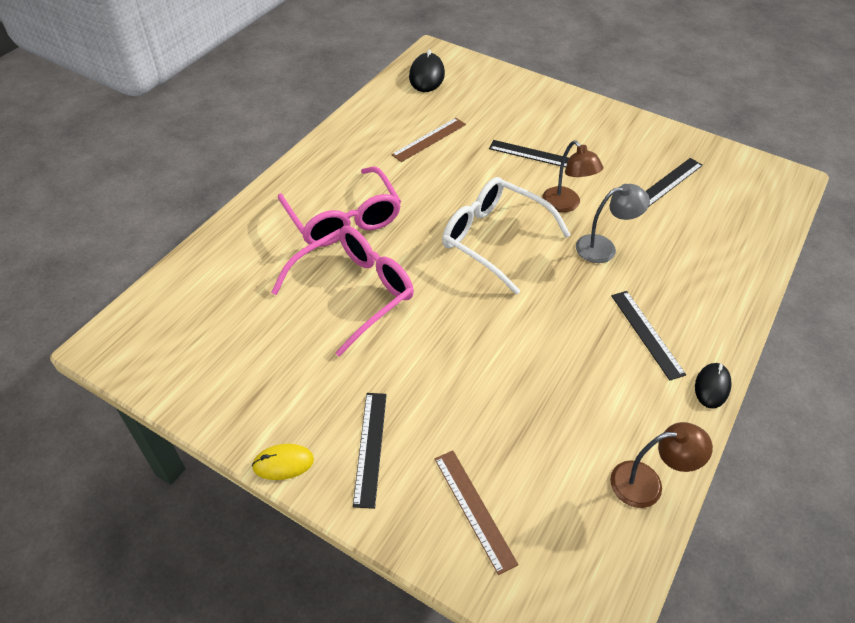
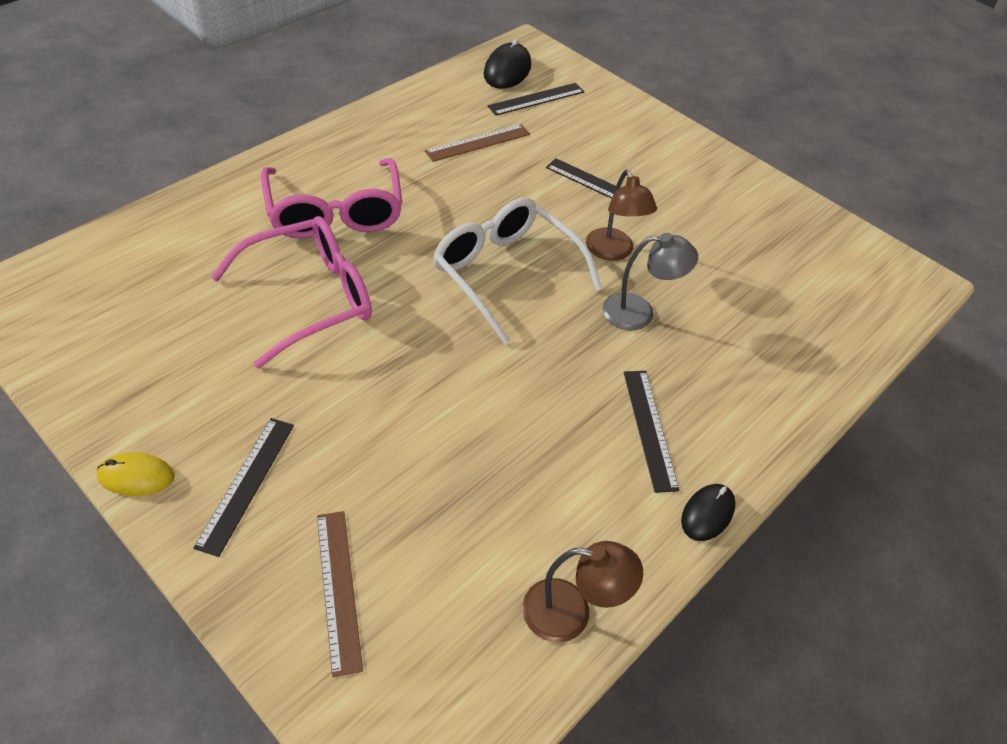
camera: 10 degrees right, 0 degrees up
(669, 182) = (758, 252): black ruler -> black ruler (536, 99)

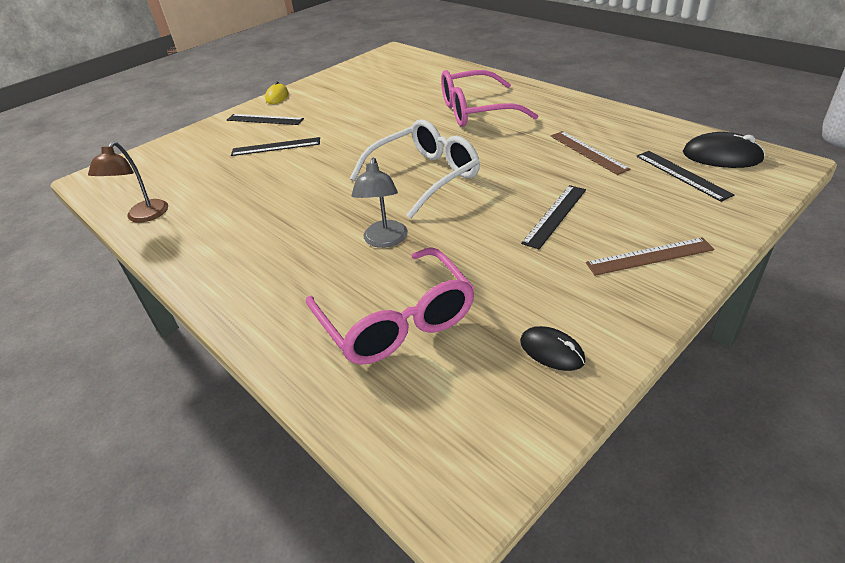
camera: 100 degrees right, 10 degrees down
(310, 298) = (394, 115): pink glasses -> pink glasses (397, 321)
(338, 589) = (195, 149): brown ruler -> brown ruler (649, 256)
(613, 252) = (460, 225): brown lamp -> none
(650, 428) = (263, 246): black ruler -> black ruler (276, 147)
(707, 513) = (182, 272): black mouse -> black mouse (552, 351)

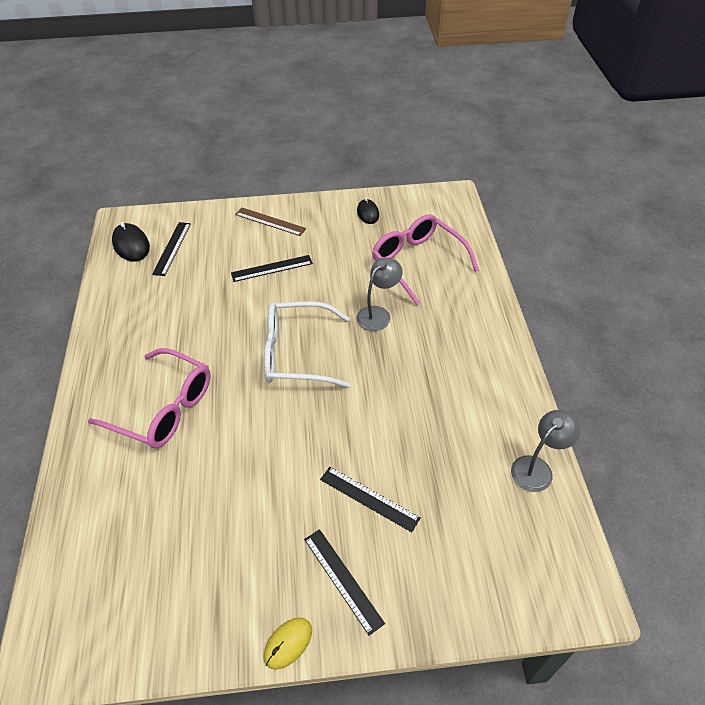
camera: 145 degrees left, 10 degrees up
(143, 216) = (537, 468): brown lamp -> grey lamp
(397, 321) = (417, 262): pink glasses -> pink glasses turned 45 degrees counterclockwise
(588, 152) = (179, 299): brown ruler -> none

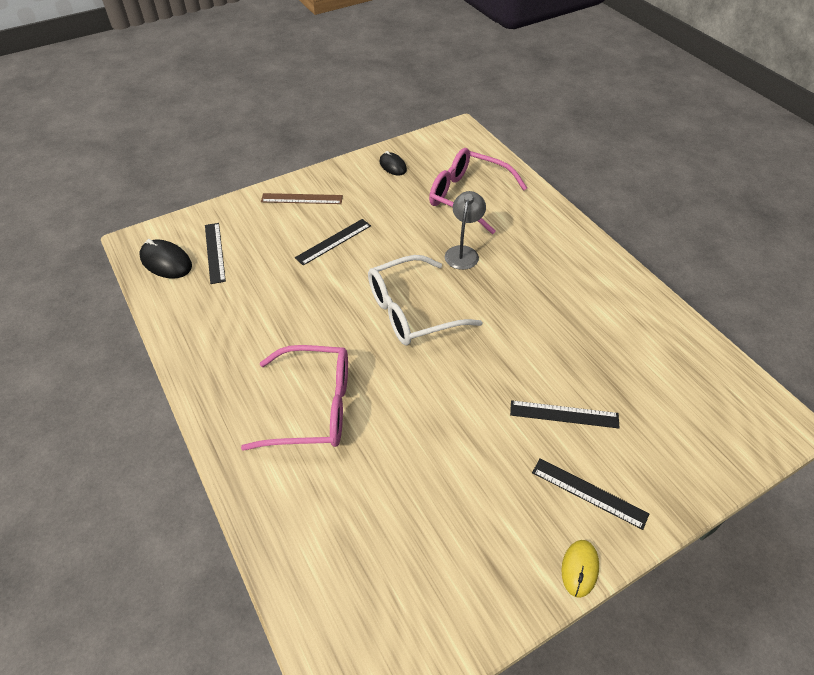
camera: 25 degrees left, 0 degrees up
(537, 468) = (681, 336): grey lamp -> none

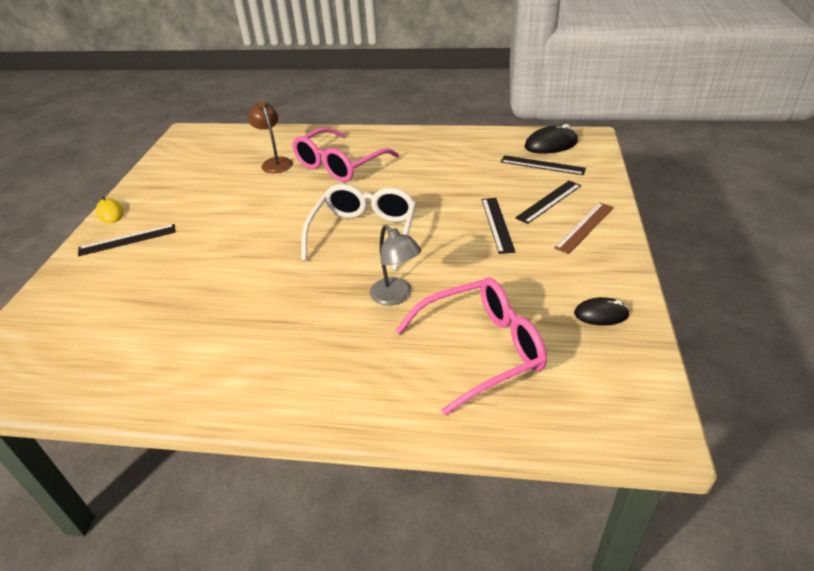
camera: 130 degrees right, 10 degrees down
(351, 480) = (275, 162): none -> brown lamp
(564, 414) = (179, 261): black ruler -> black ruler (549, 201)

